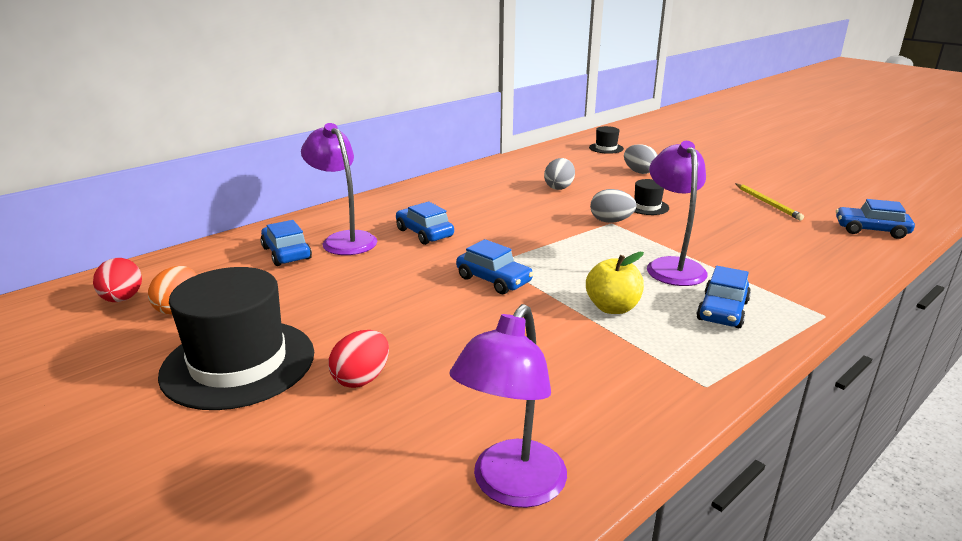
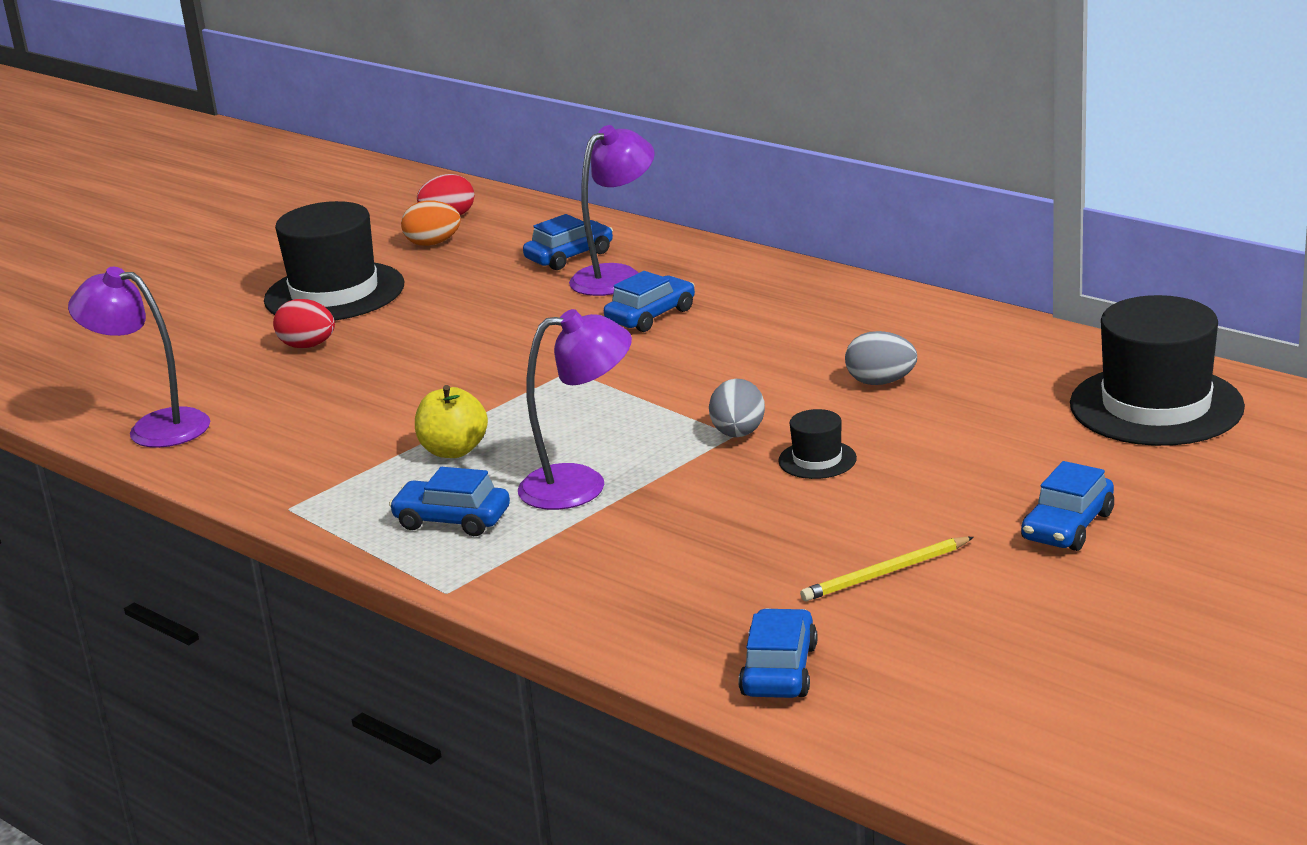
camera: 85 degrees right, 0 degrees up
(494, 280) = (518, 376): blue car -> blue car (1067, 526)
(606, 148) = (1156, 406): black hat -> black hat, size x2.22
(639, 172) = (1010, 446): grey egg -> none

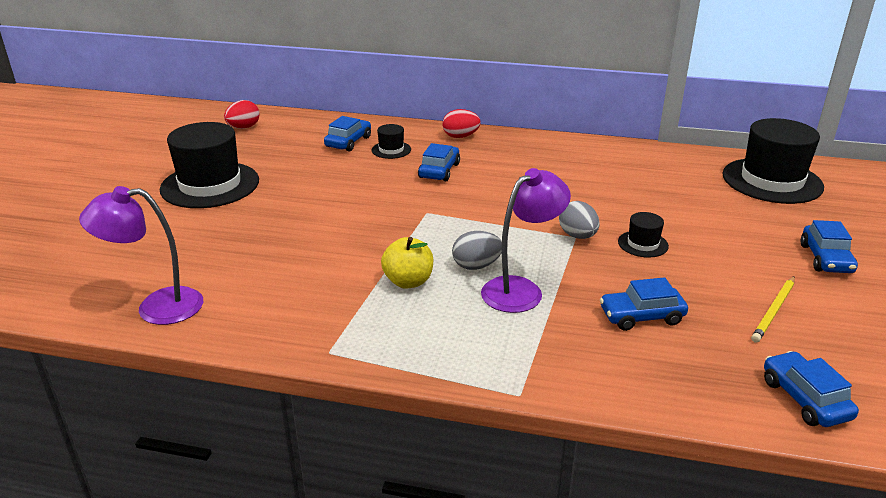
camera: 30 degrees left, 5 degrees up
(308, 346) = (225, 224): red egg -> red egg (460, 136)
(433, 243) = (249, 145): orange egg -> none
(452, 520) = (462, 335): blue car -> blue car (641, 316)
(616, 276) = (391, 150): purple lamp -> black hat
(881, 382) = (618, 190): grey egg -> grey egg (476, 266)

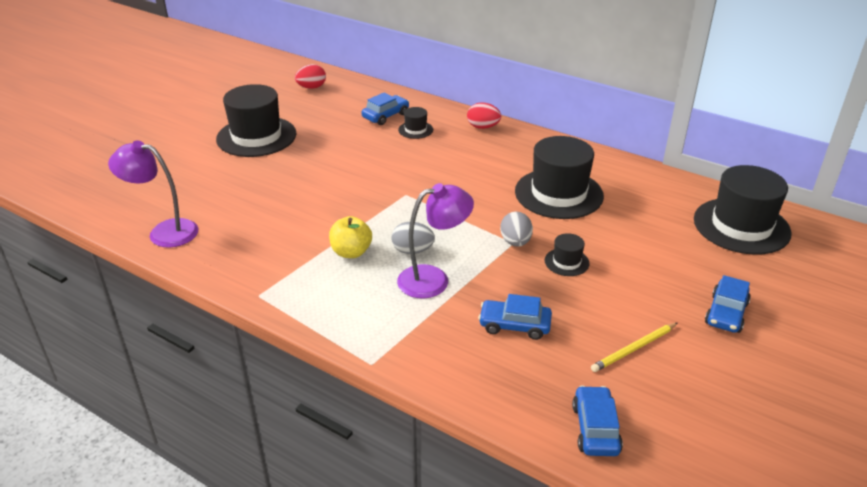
camera: 20 degrees right, 5 degrees up
(439, 171) = (442, 157): blue car -> none
(584, 183) = (558, 193): none -> black hat

